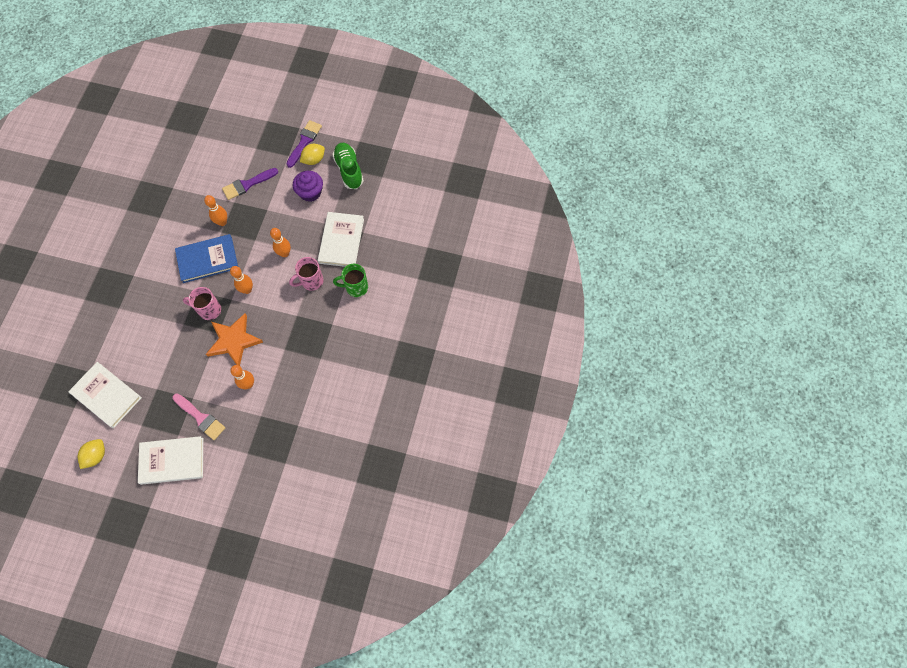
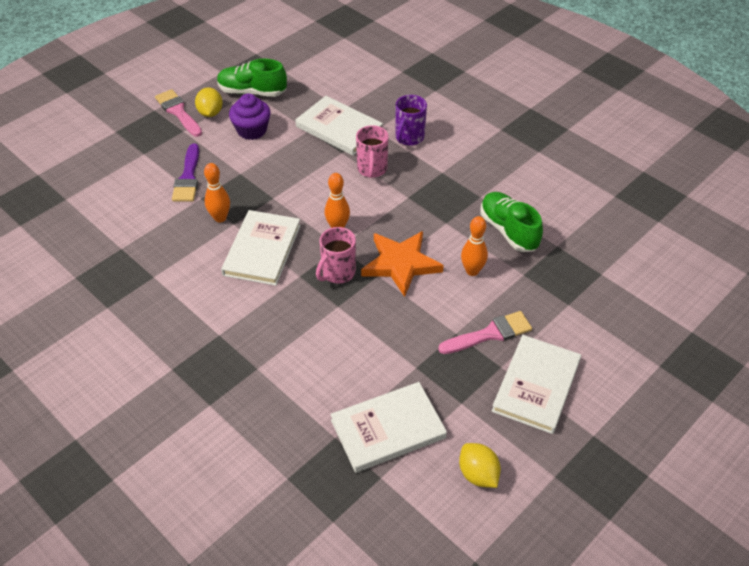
camera: 60 degrees left, 20 degrees down
(207, 259) = (262, 250): blue book -> white book
(284, 253) = (315, 178): orange bowling pin -> none
(296, 390) = (508, 230): none -> green shoe
(304, 142) = (178, 112): purple brush -> pink brush
(355, 287) = (409, 138): green mug -> purple mug

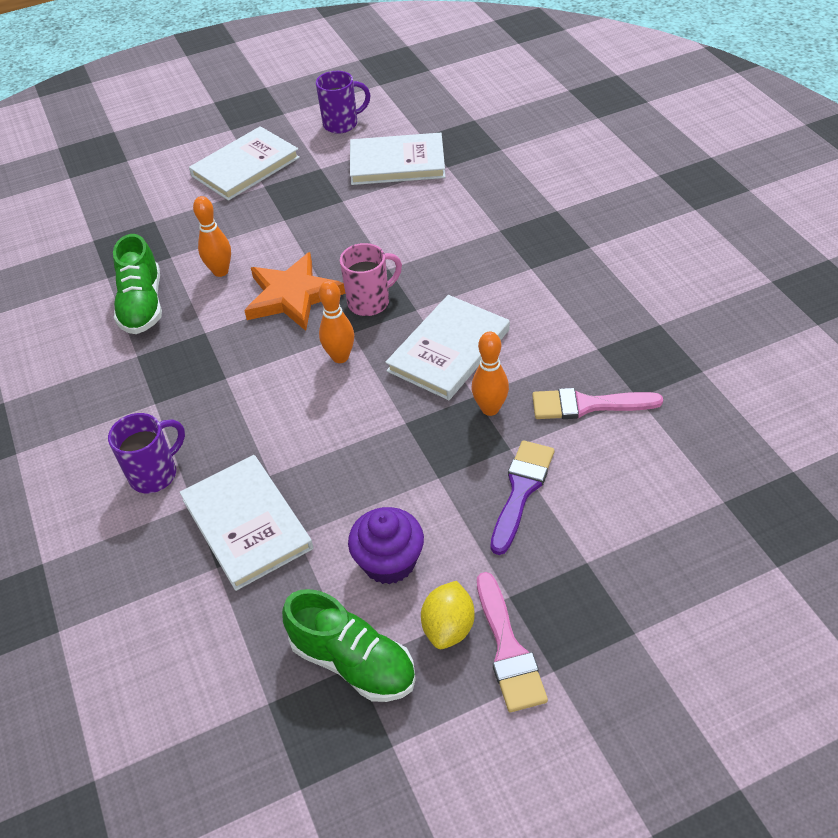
camera: 155 degrees left, 0 degrees up
(372, 169) = (244, 432): pink mug -> none
(478, 474) = (342, 124): yellow lemon -> purple mug
(490, 334) = (252, 212): pink brush -> pink brush (587, 405)

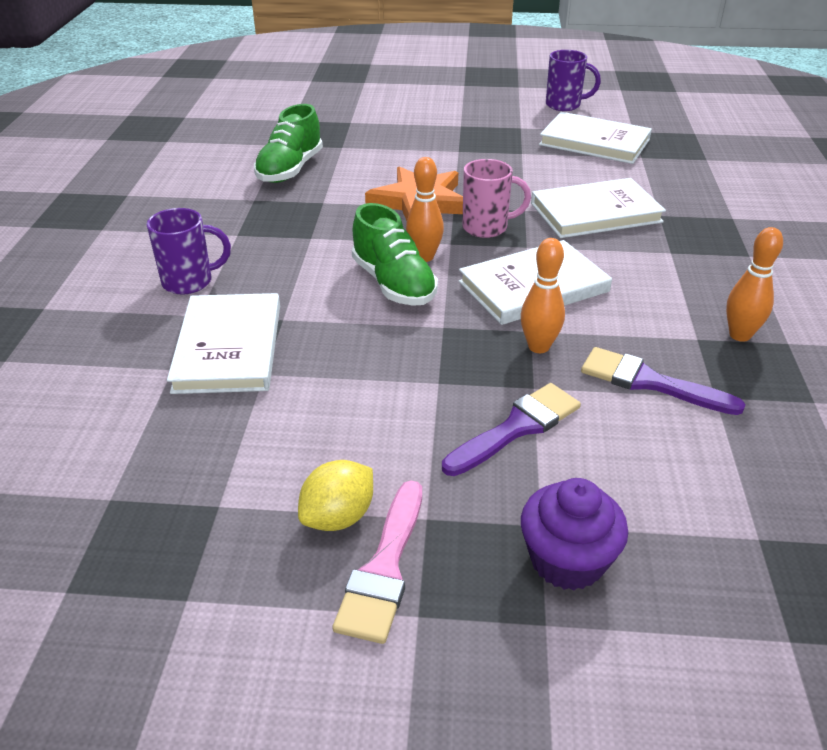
camera: 25 degrees right, 10 degrees down
(220, 271) = (373, 167): orange bowling pin -> orange bowling pin (739, 335)
(245, 167) = (456, 110): white book -> white book (595, 212)
(353, 662) = (218, 502): green shoe -> green shoe (393, 284)
(389, 561) = (329, 432): purple cupcake -> purple cupcake (567, 560)
(587, 405) = (649, 382): pink brush -> purple brush

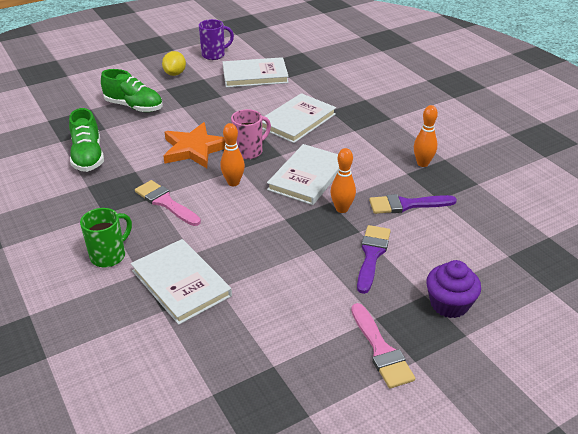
camera: 35 degrees left, 0 degrees up
(190, 282) = (109, 256): purple mug -> green mug
(317, 249) = (165, 202): none -> pink brush
(338, 517) = (336, 339): yellow lemon -> yellow lemon (175, 74)
(393, 284) = (233, 206): green shoe -> green shoe (134, 107)

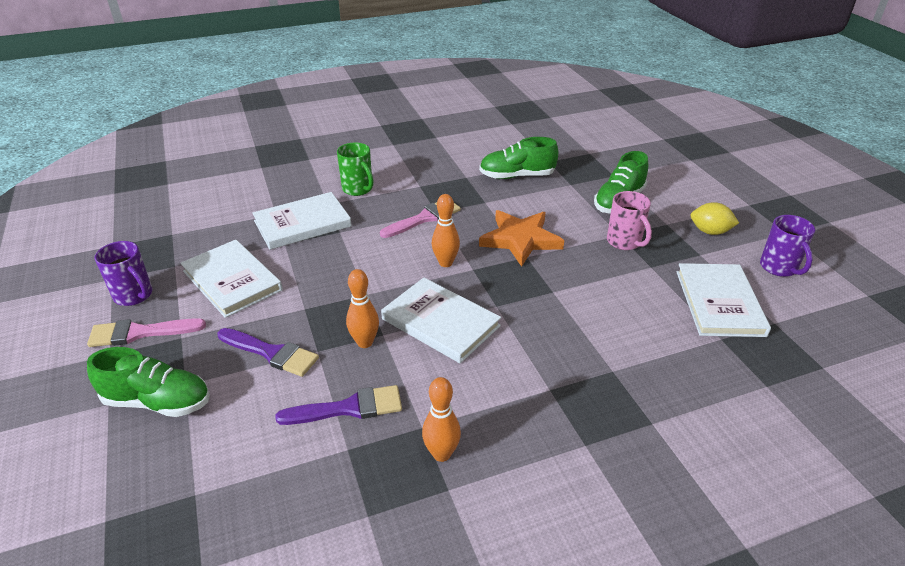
camera: 100 degrees right, 0 degrees up
(249, 151) = (508, 280): pink mug -> pink mug (624, 242)
(297, 120) = (582, 331): white book -> white book (232, 280)
(331, 379) = (134, 296): none -> purple mug
(407, 205) = (348, 408): purple brush -> purple brush turned 75 degrees clockwise
(449, 304) = (158, 402): purple cupcake -> green shoe

